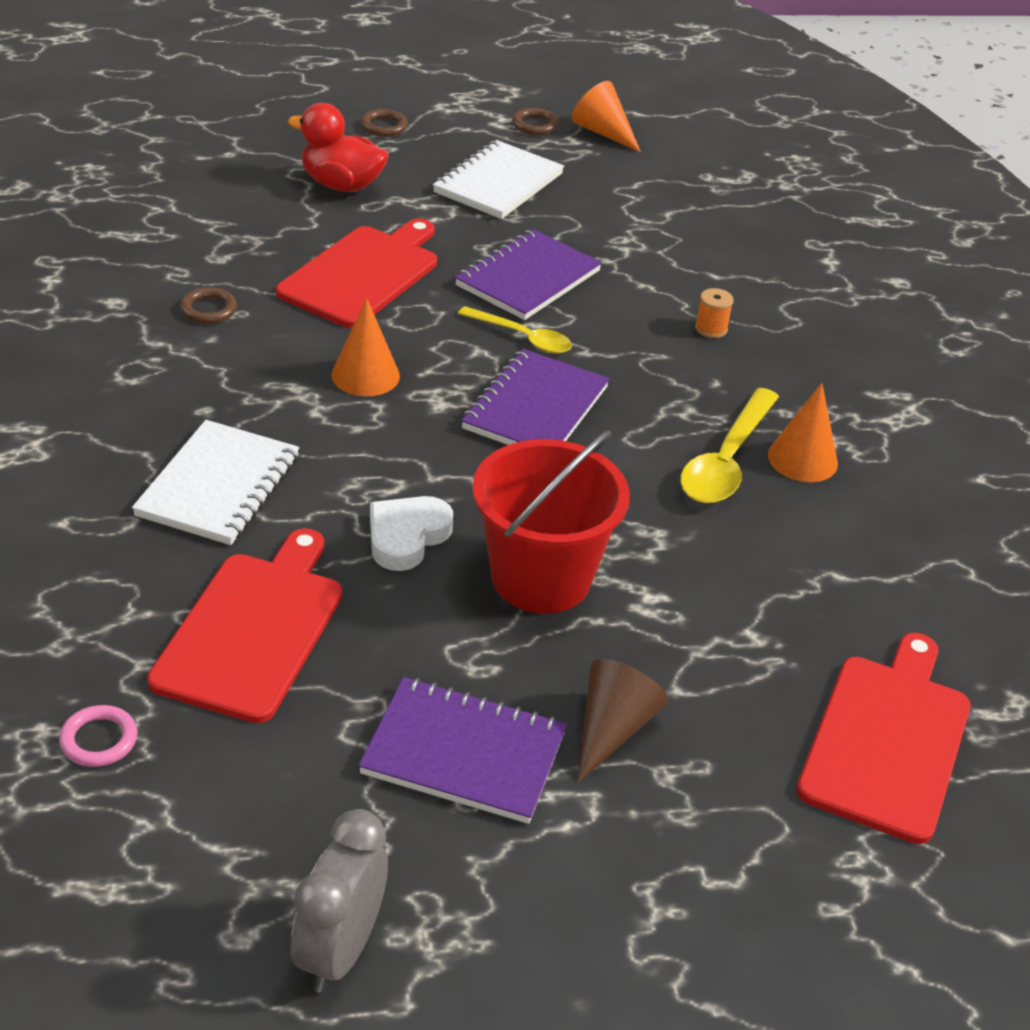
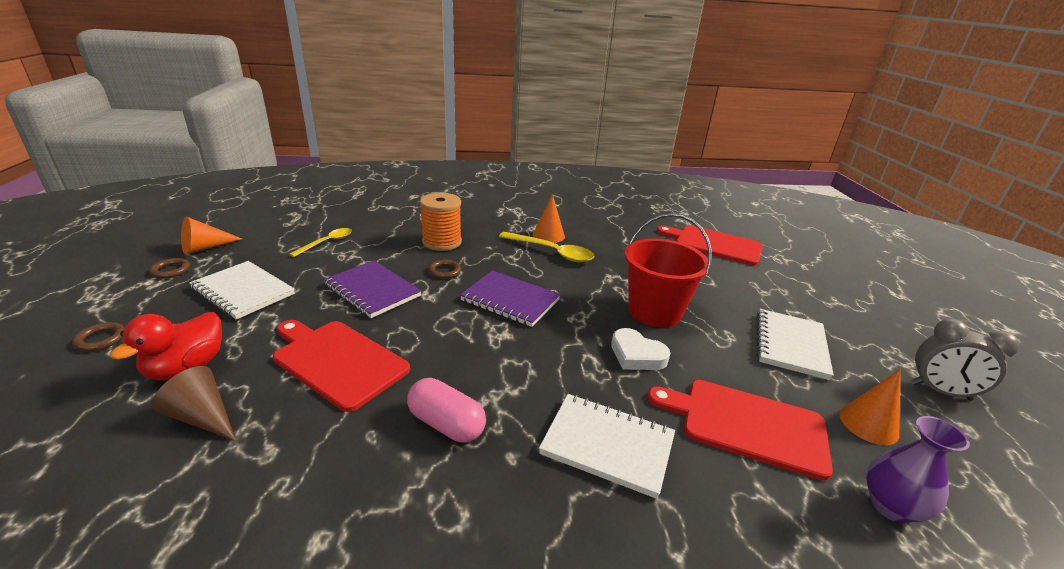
camera: 85 degrees left, 10 degrees down
(99, 740) = (891, 506): pink ring -> purple vase
(208, 309) = (358, 458): brown ring -> brown ring (444, 271)
(256, 361) = (446, 424): none -> pink capsule
(365, 375) = (471, 365): orange cone -> orange cone (868, 424)
(464, 753) = (790, 345): purple notebook -> white notebook
(522, 337) = (438, 298): yellow spoon -> yellow spoon (327, 242)
(612, 729) = (747, 302): brown cone -> brown cone (202, 417)
(711, 329) = (442, 242): orange spool -> orange spool, size x2.23

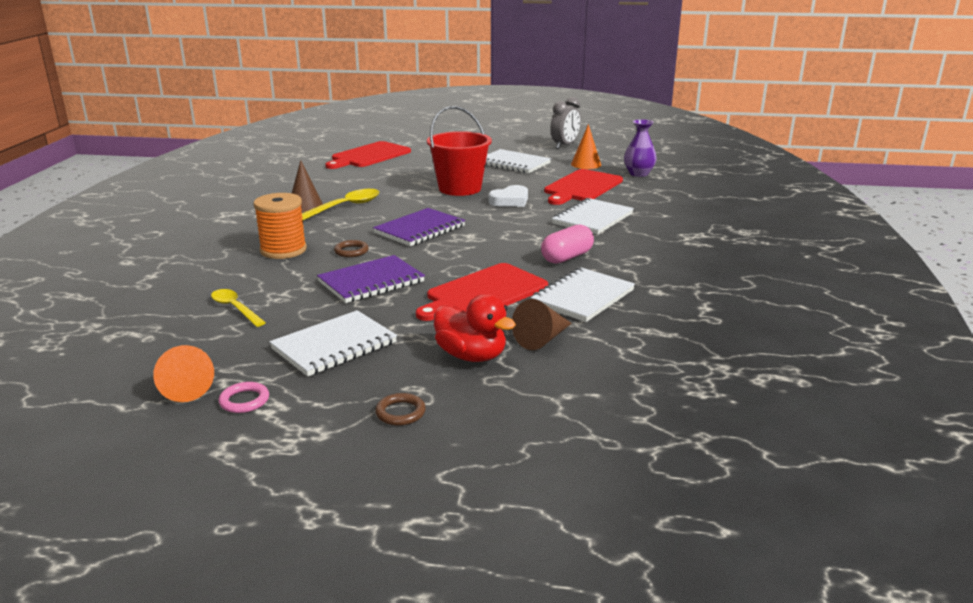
camera: 75 degrees left, 5 degrees down
(170, 270) = (244, 401): brown ring -> pink ring
(311, 448) = (583, 297): none -> white notebook
(548, 235) = (305, 206): orange cone -> brown cone

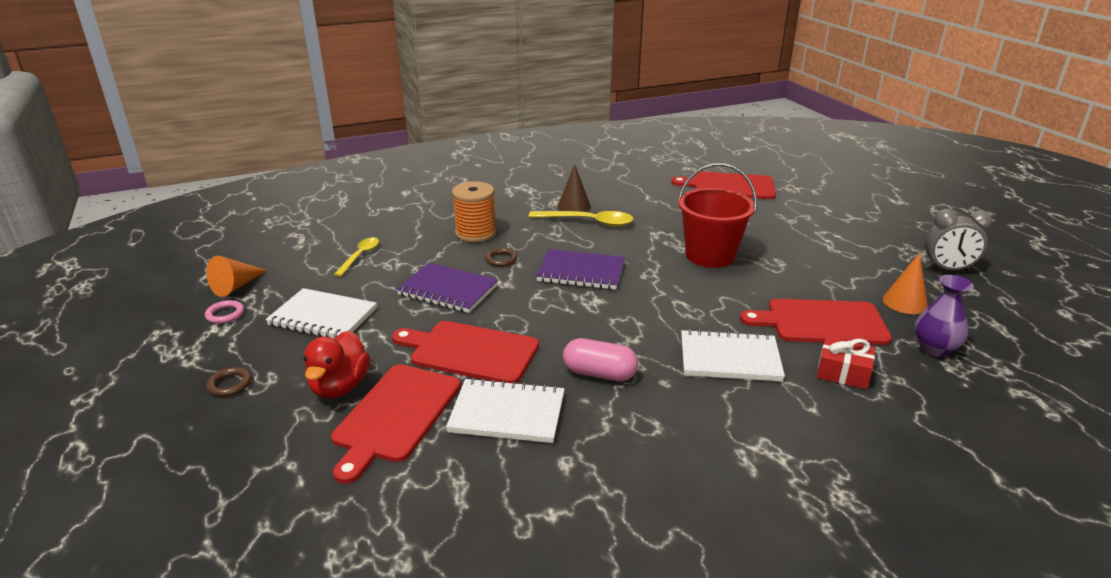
camera: 60 degrees right, 5 degrees up
(510, 201) = (715, 292): white heart -> none
(513, 164) = (829, 259): white notebook -> none
(542, 339) = (395, 416): brown cone -> red cutting board
(638, 198) = (843, 373): none -> red gift

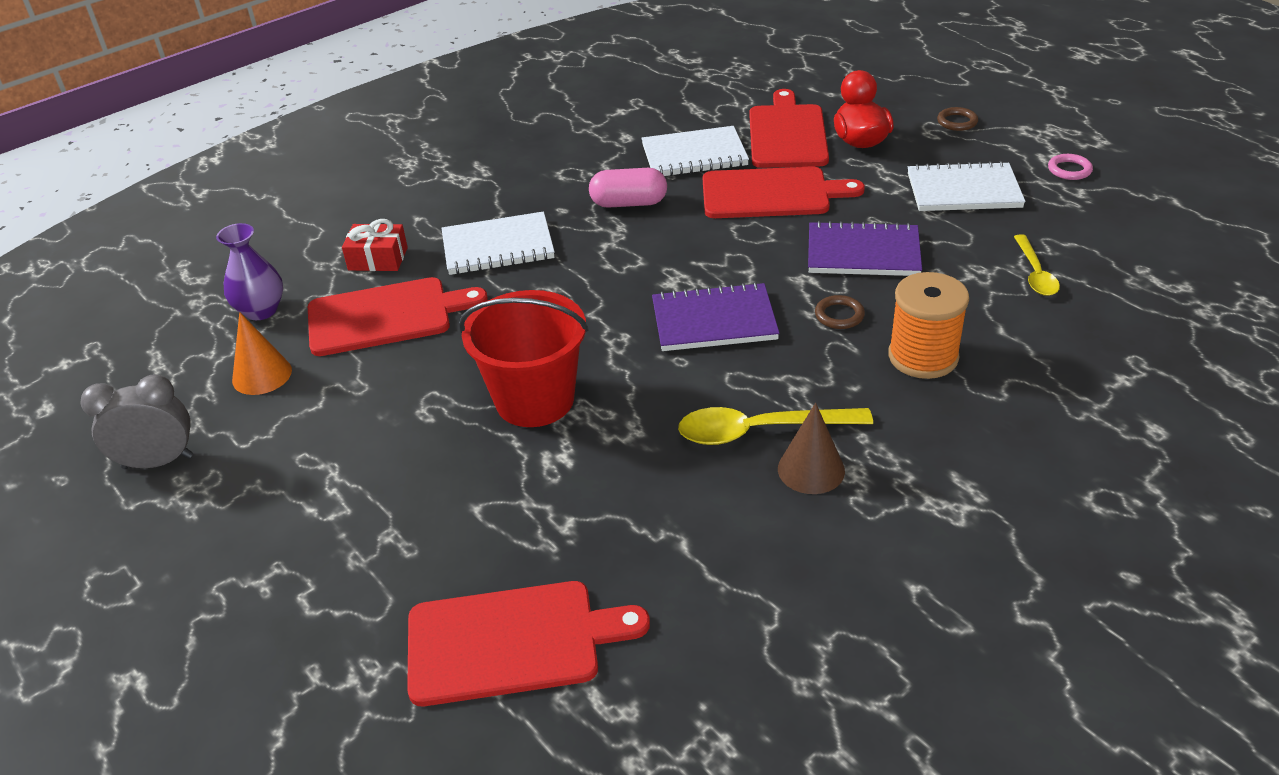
camera: 165 degrees right, 10 degrees up
(236, 286) = (1116, 199): orange cone -> none

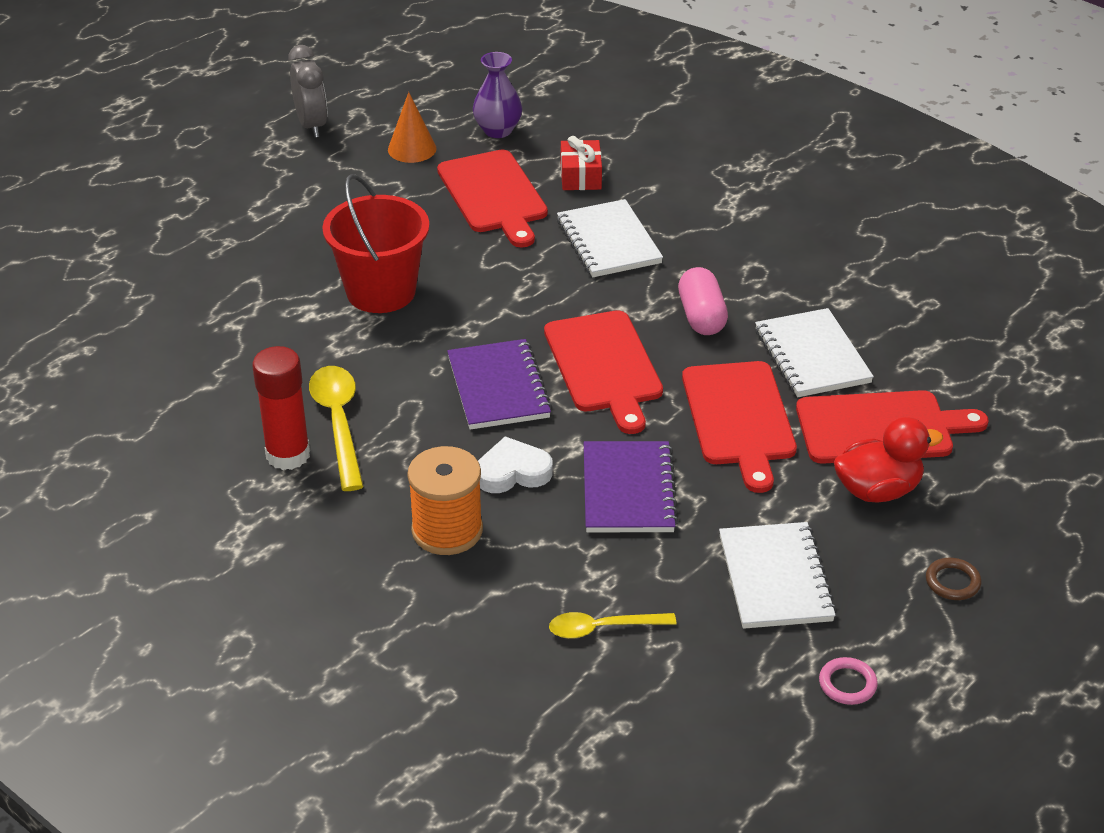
camera: 80 degrees right, 0 degrees up
(512, 642) = (121, 312): red cutting board -> red cutting board (604, 366)
(811, 469) = (288, 455): brown cone -> red glue stick
(839, 315) = (513, 472): brown ring -> white heart

